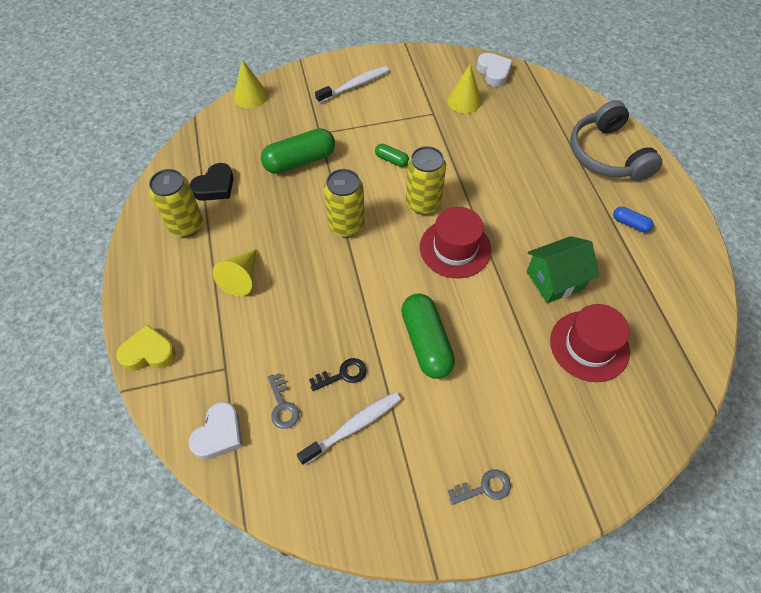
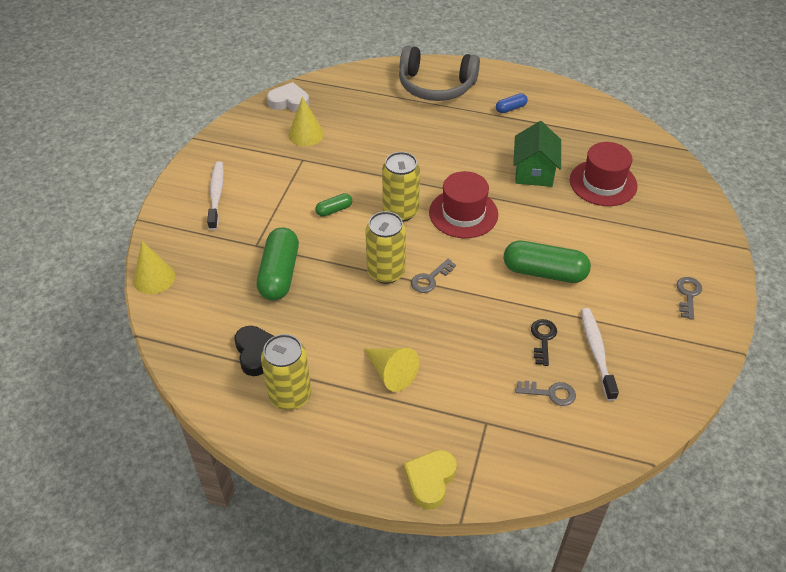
camera: 60 degrees left, 10 degrees down
(219, 434) = (553, 451): white heart -> none
(359, 259) = (430, 279): none -> grey key

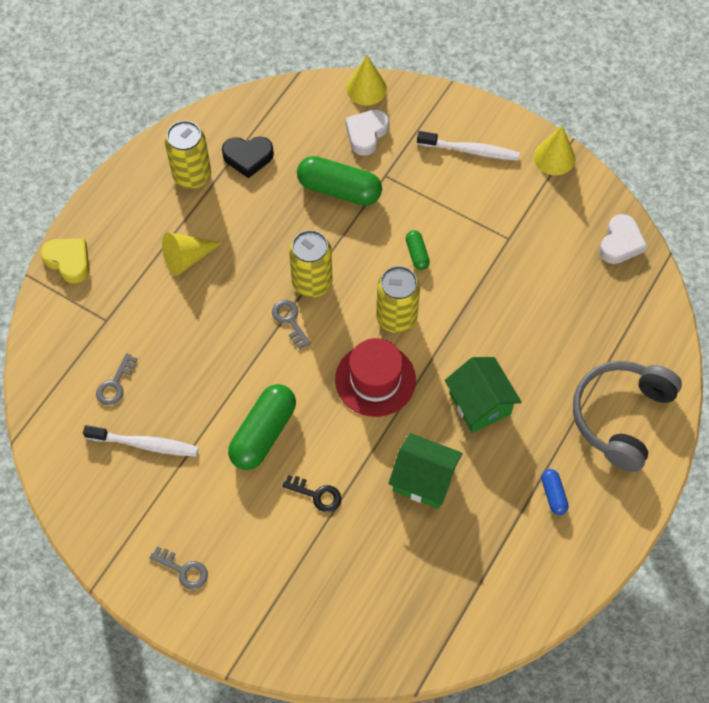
camera: 105 degrees right, 15 degrees up
(210, 267) = (366, 134): none -> white heart
(306, 134) = (553, 250): yellow cone -> yellow cone (554, 157)
(457, 153) = (479, 404): none -> green house
(543, 339) = (178, 400): black key -> black key (316, 495)
(603, 183) = (383, 553): red hat -> none

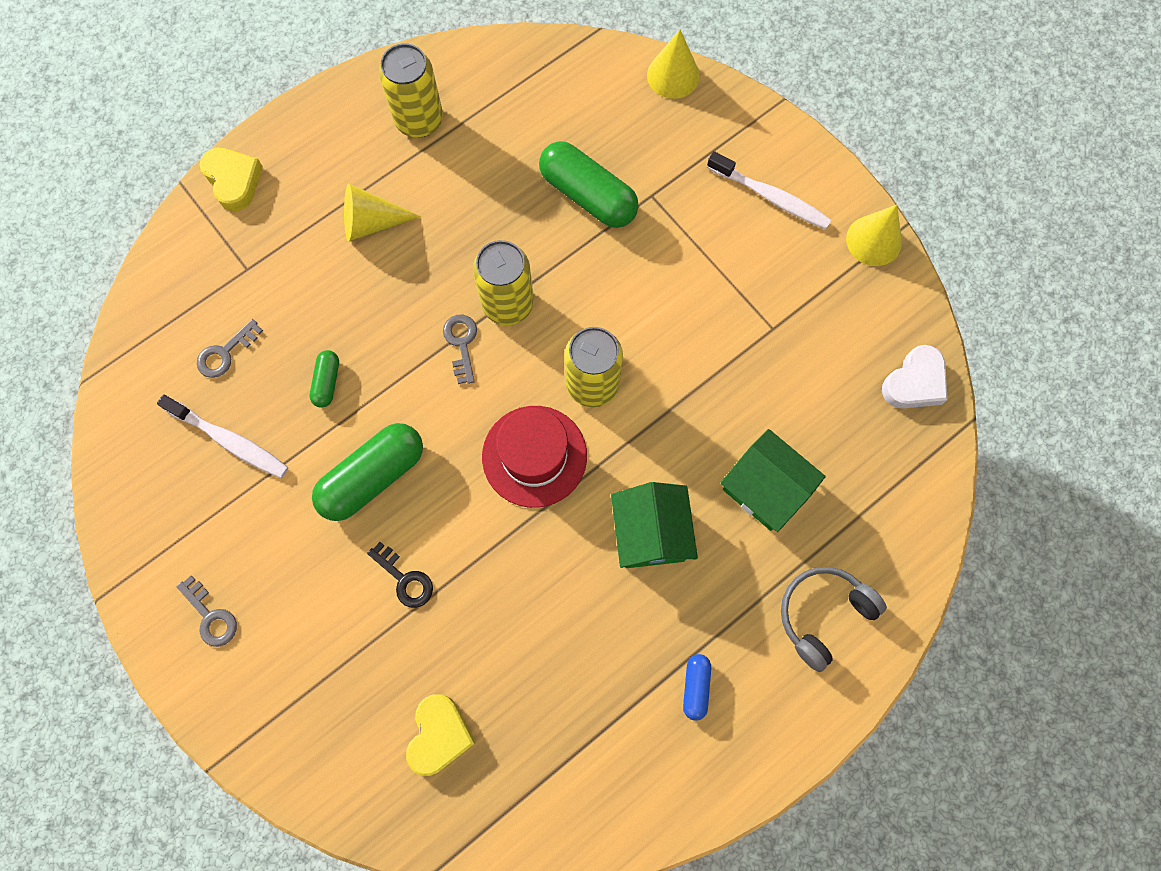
camera: 20 degrees right, 10 degrees up
(248, 157) = (494, 118): black heart -> none
(366, 134) = (649, 134): white heart -> none
(386, 591) = (439, 735): none -> yellow heart
(417, 254) = (650, 310): green capsule -> green capsule (327, 382)
(423, 480) = (542, 607): green house -> green house (764, 489)
(621, 417) = (823, 615): grey headphones -> grey headphones, size x0.67

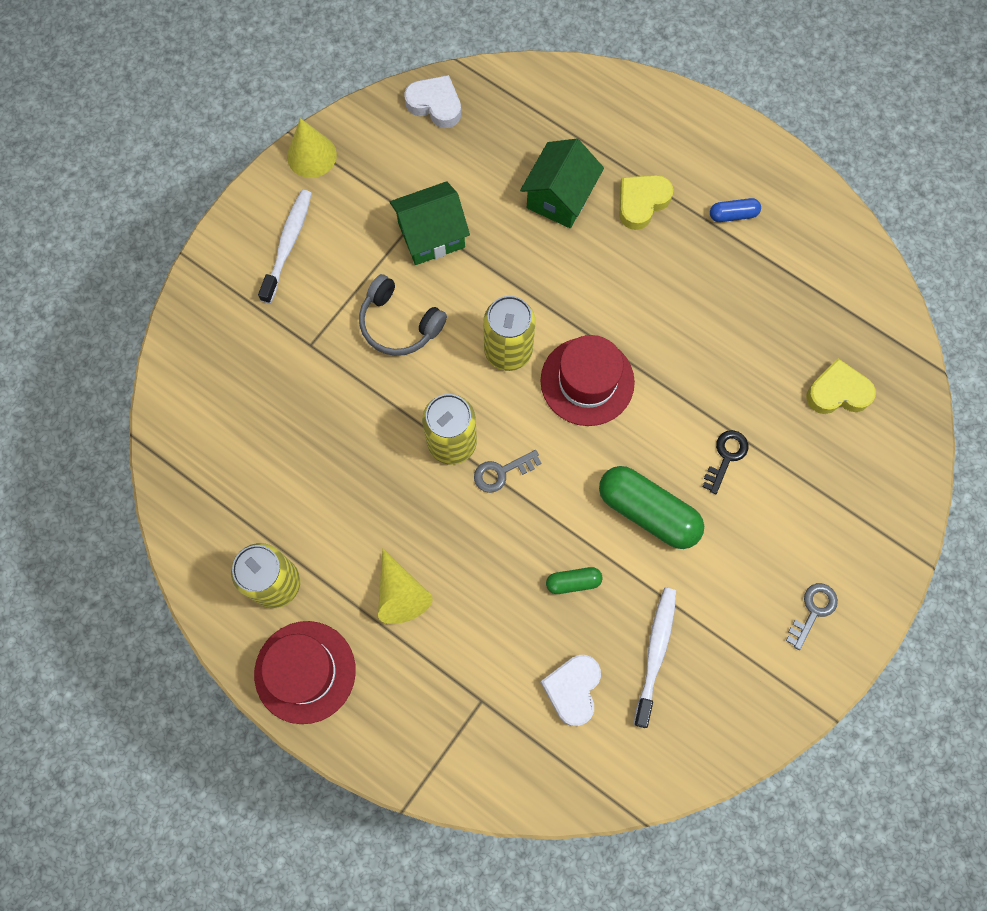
camera: 105 degrees left, 0 degrees up
(225, 353) = (572, 689): grey key -> white heart
(233, 180) = (388, 751): yellow heart -> yellow heart (641, 203)
(329, 128) = (305, 672): none -> red hat
(588, 195) = (323, 400): green capsule -> none
(650, 533) = (624, 274): green house -> green house (431, 235)
(673, 75) = (174, 355): yellow cone -> none
(823, 615) = (647, 137): grey headphones -> grey headphones (399, 324)

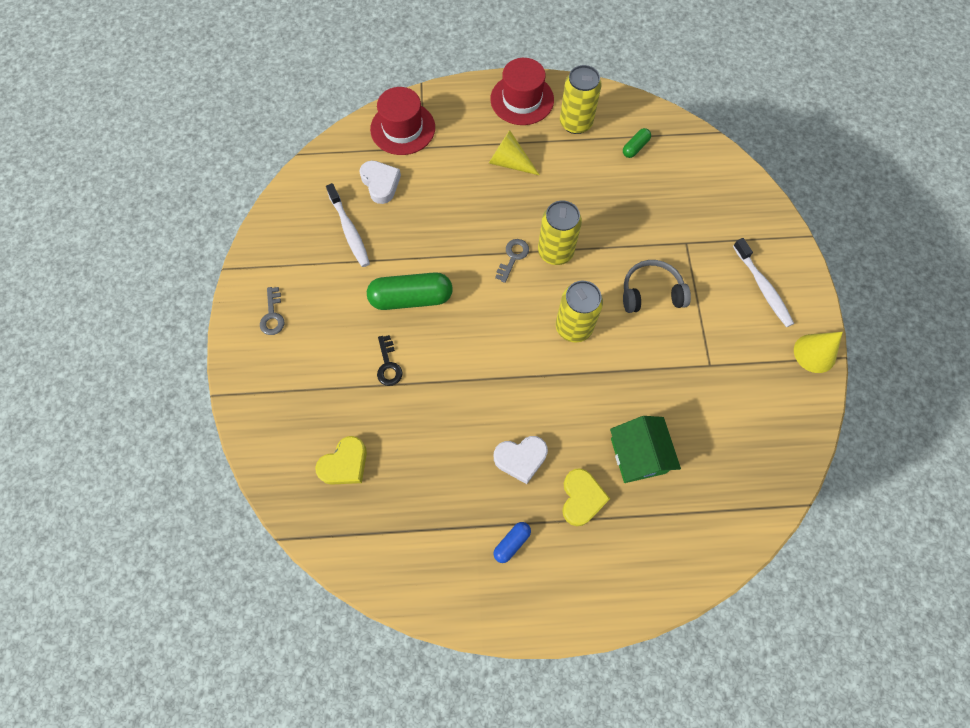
camera: 140 degrees right, 5 degrees down
(431, 235) = (689, 361): green house -> none
(435, 105) = (783, 456): white heart -> white heart (520, 459)
(573, 582) = (423, 232): green capsule -> green capsule (635, 147)
(587, 381) = (510, 345): red hat -> red hat (402, 128)

